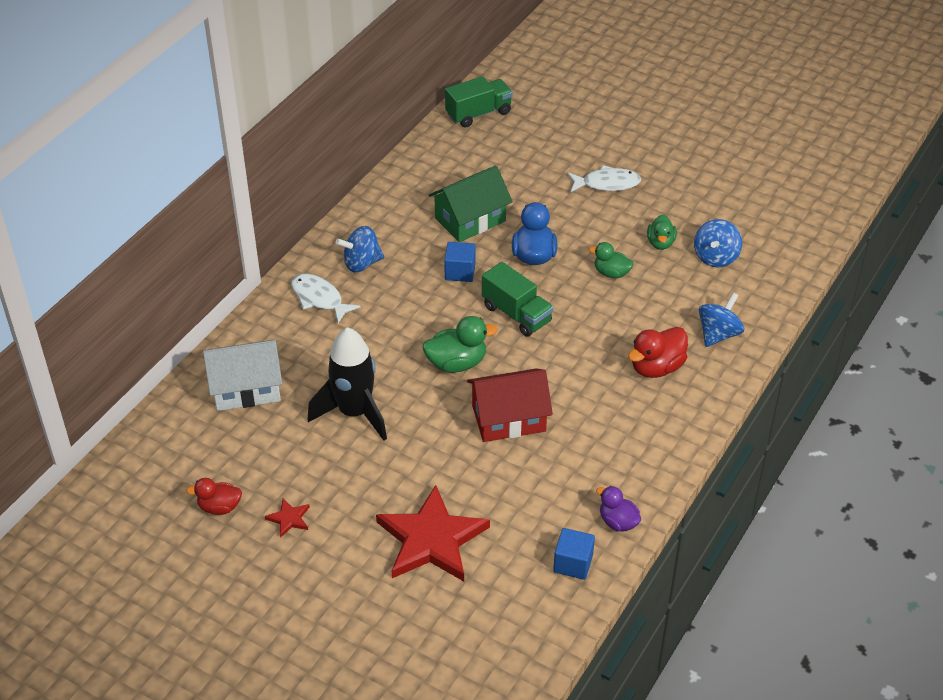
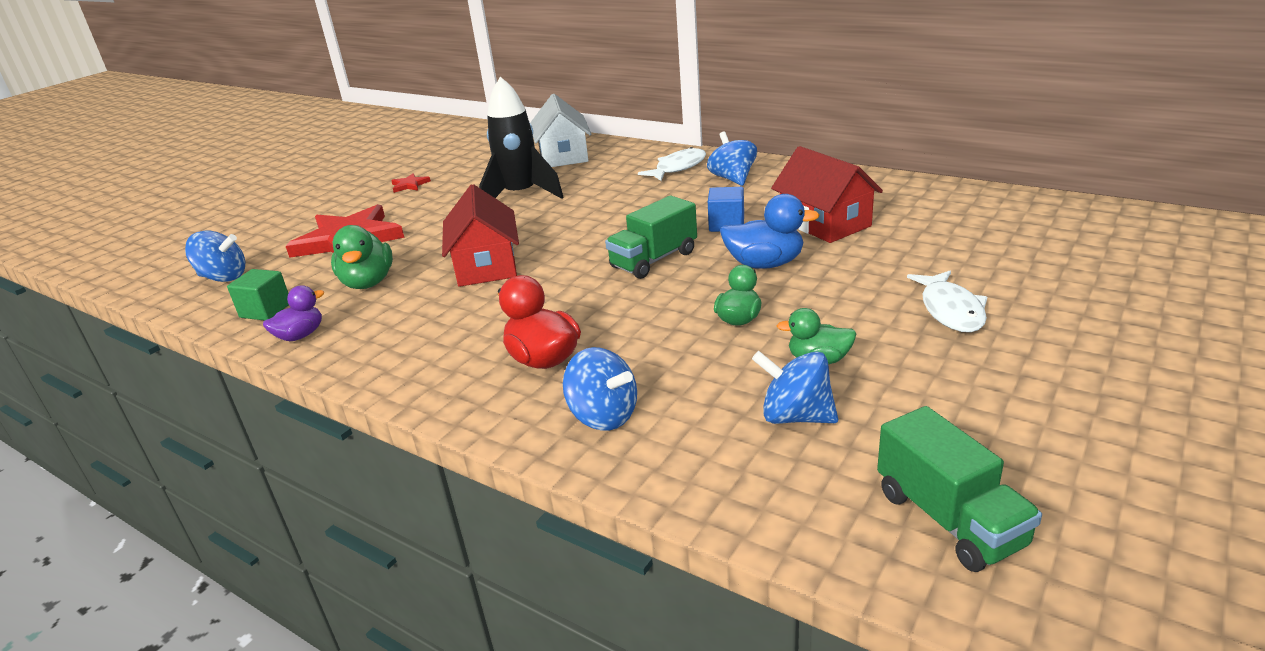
camera: 95 degrees right, 15 degrees down
(219, 507) = (436, 162): red duck -> none
(457, 363) = (577, 233): green duck -> green duck (368, 283)
(470, 220) = (824, 223): green house -> red house
(478, 114) = (1056, 212): green truck -> green truck (949, 519)
(501, 627) = (223, 277): none -> blue spinning top
(573, 563) = (266, 310): blue cube -> green cube

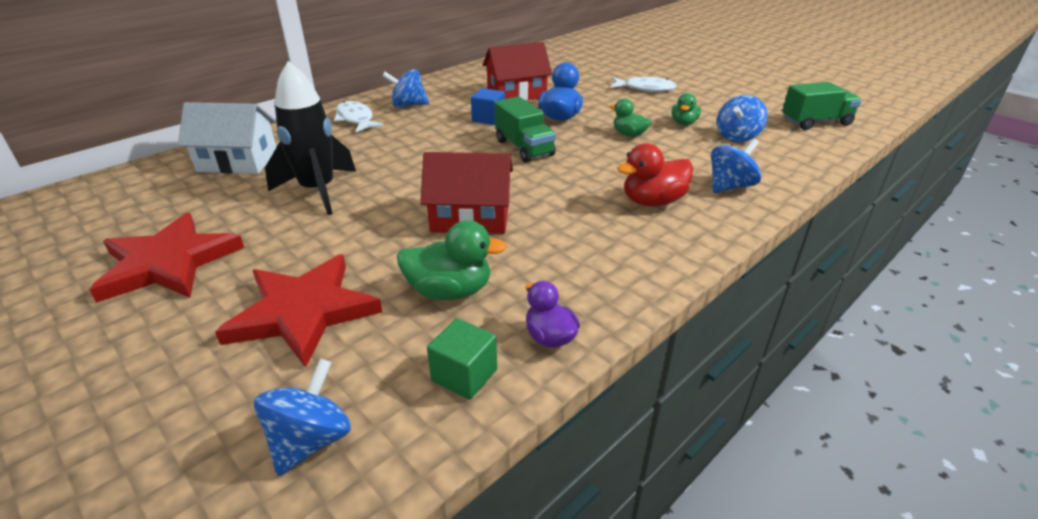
camera: 80 degrees left, 5 degrees up
(410, 185) = (168, 263): red star -> red star, size x2.46

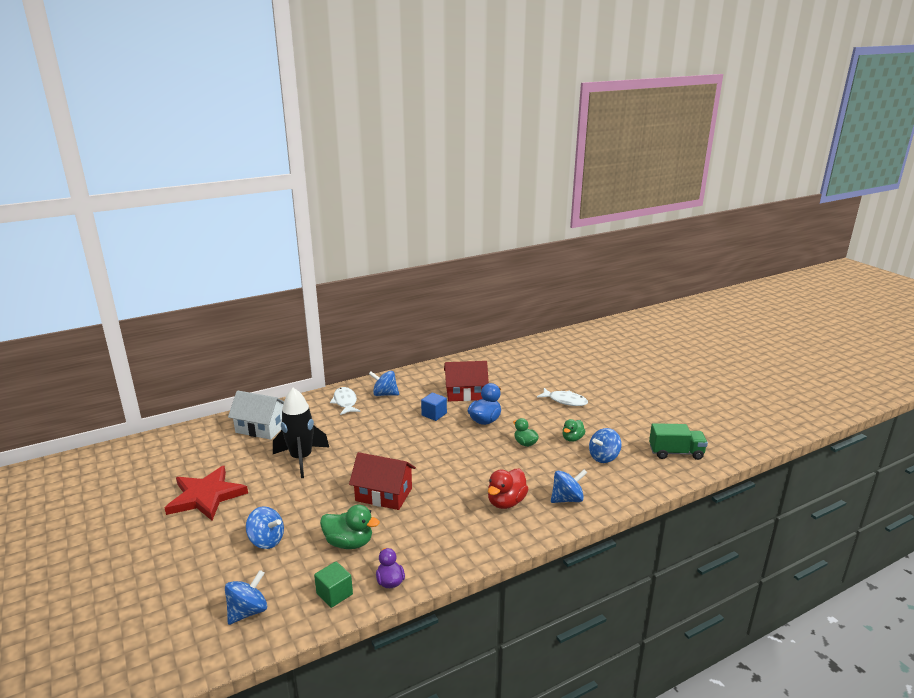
camera: 15 degrees right, 10 degrees down
(303, 312) = (266, 541): red star -> blue spinning top
(524, 148) = (445, 444): green truck -> none
(653, 201) = (506, 502): red duck -> red duck turned 45 degrees counterclockwise

